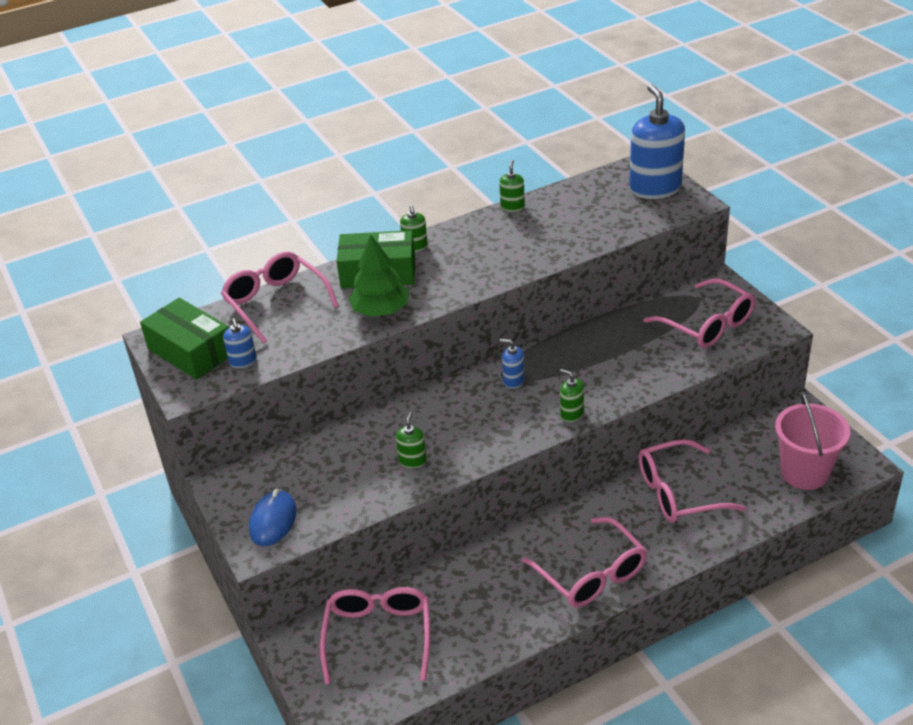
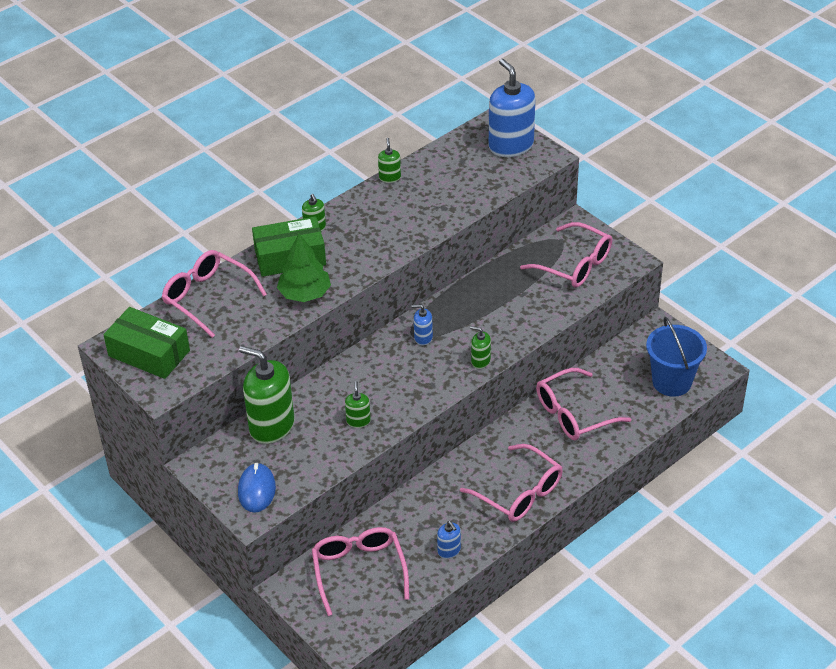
camera: 15 degrees left, 5 degrees up
(243, 361) = (200, 356): blue soap dispenser -> blue soap dispenser (449, 550)
(315, 452) = (271, 426): none -> green soap dispenser
(804, 473) = (672, 382): pink bucket -> blue bucket

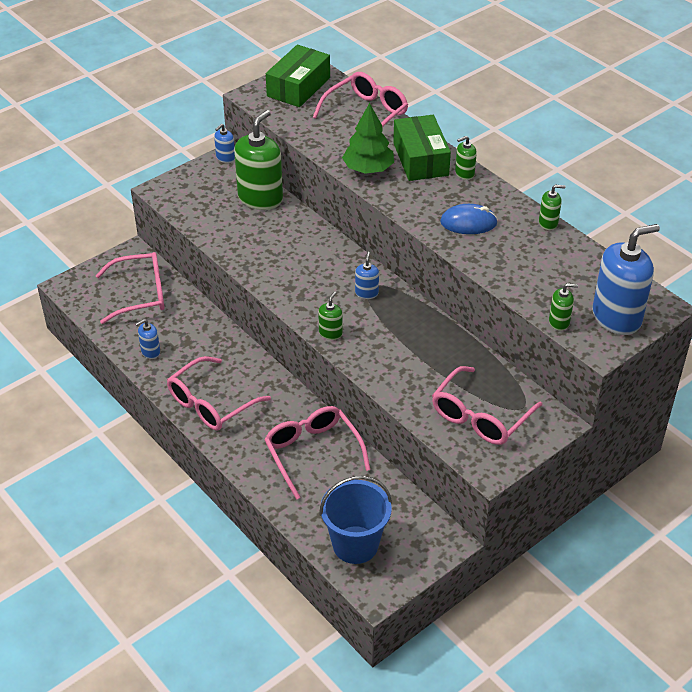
camera: 90 degrees right, 0 degrees up
(194, 462) = (225, 158): none -> blue soap dispenser
(257, 490) = (188, 192): blue mouse -> blue mouse (468, 223)
(358, 421) = (259, 249): green soap dispenser -> green soap dispenser (559, 322)

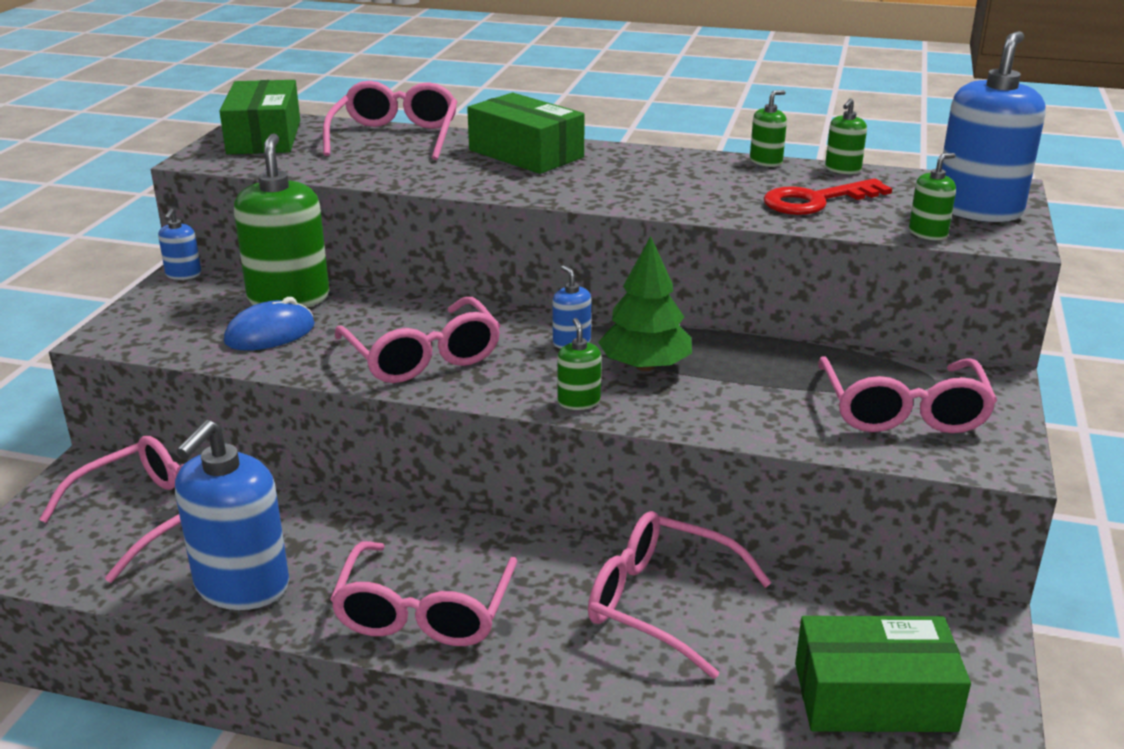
camera: 35 degrees left, 15 degrees down
(150, 352) = (242, 585): blue soap dispenser -> blue soap dispenser, size x2.19
(287, 270) = (423, 357): none -> pink glasses
(355, 545) = (874, 696): blue bucket -> green box
(368, 169) = (469, 178): green tree -> green tree (645, 366)
(464, 173) = (600, 151): green soap dispenser -> green soap dispenser (842, 169)
(468, 223) = (674, 187): blue mouse -> blue mouse (270, 333)
(532, 269) = (816, 201): none -> red key

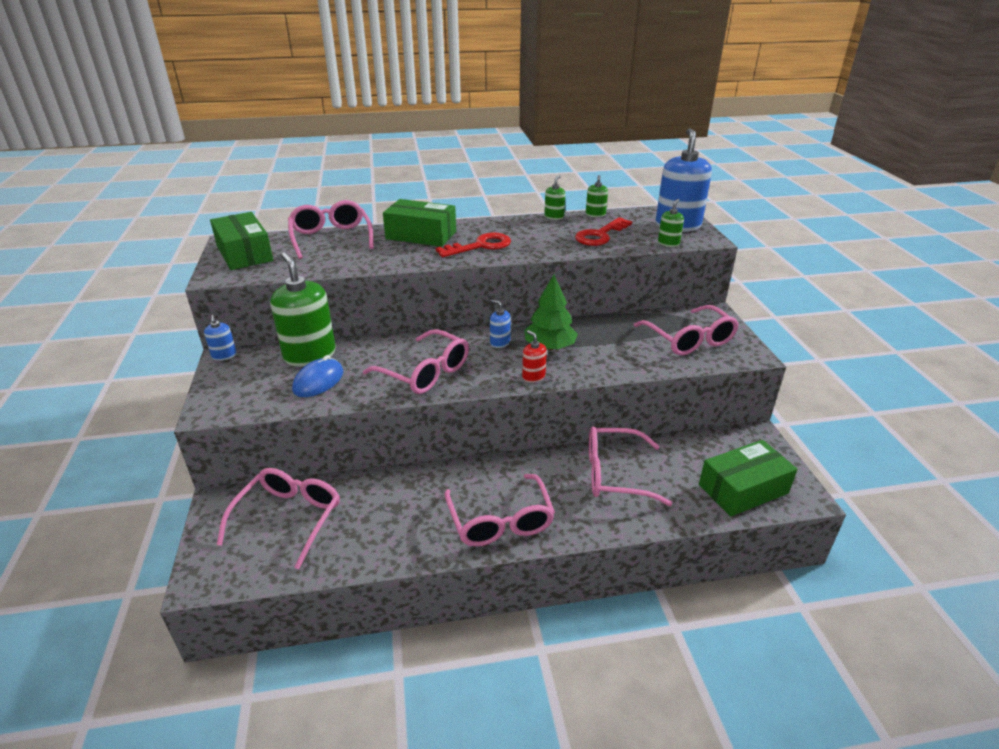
camera: 25 degrees left, 5 degrees up
(242, 585) = (383, 542): blue soap dispenser -> none
(578, 402) = (533, 376): green soap dispenser -> red soap dispenser
(599, 183) = (480, 246): none -> red key

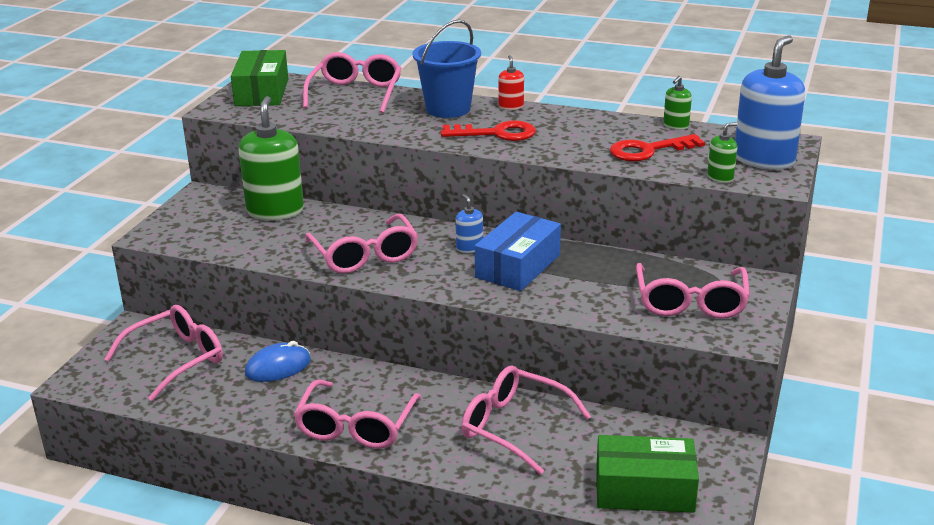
camera: 30 degrees right, 5 degrees down
(224, 355) = (202, 191): blue soap dispenser -> none
(318, 381) = (261, 236): blue mouse -> blue mouse (278, 367)
(421, 235) = (448, 109): green box -> blue bucket
(533, 376) = (467, 290): red soap dispenser -> red soap dispenser (511, 106)
(550, 347) = (518, 266): green tree -> blue box
(554, 217) = (621, 118): green soap dispenser -> none

